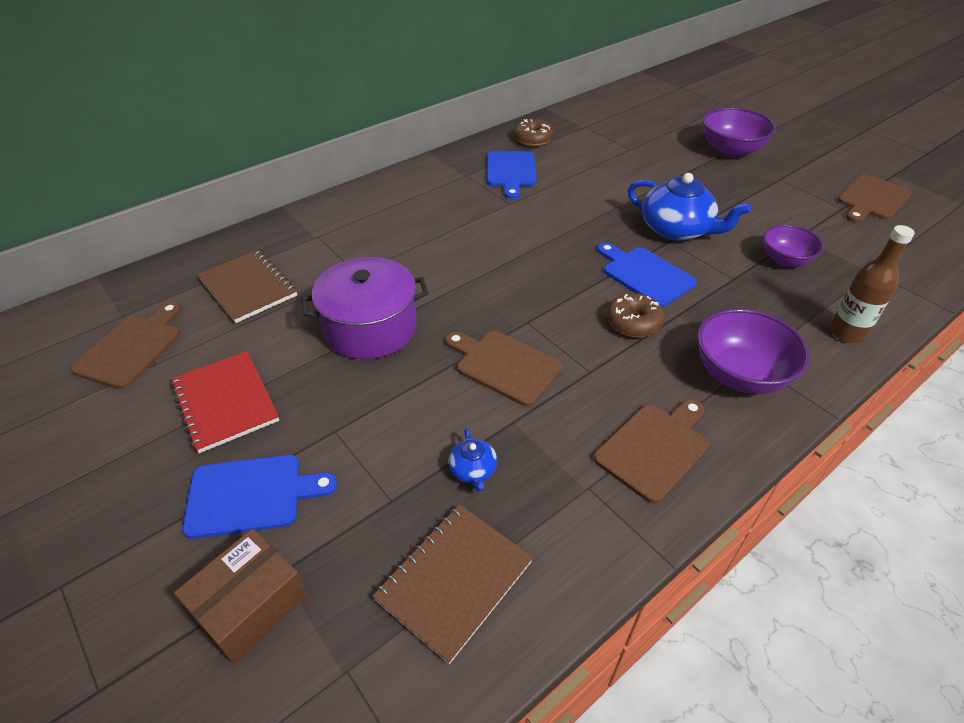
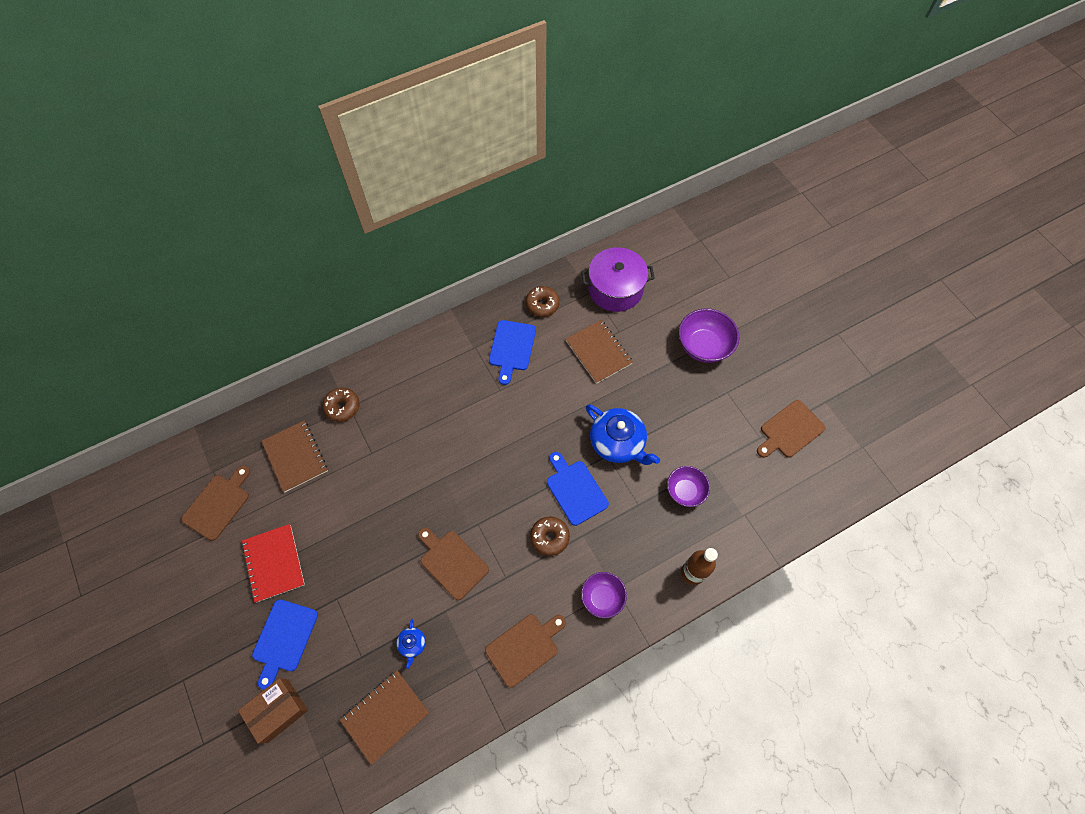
camera: 10 degrees right, 20 degrees up
(251, 495) = (284, 638): blue cutting board -> blue cutting board turned 105 degrees clockwise
(308, 237) = (342, 407): none -> brown donut
(370, 328) = (372, 511): purple pot -> purple pot (615, 289)
(615, 165) = (598, 352): none -> brown notebook
(740, 374) = (602, 597): purple bowl -> purple bowl, size x0.65

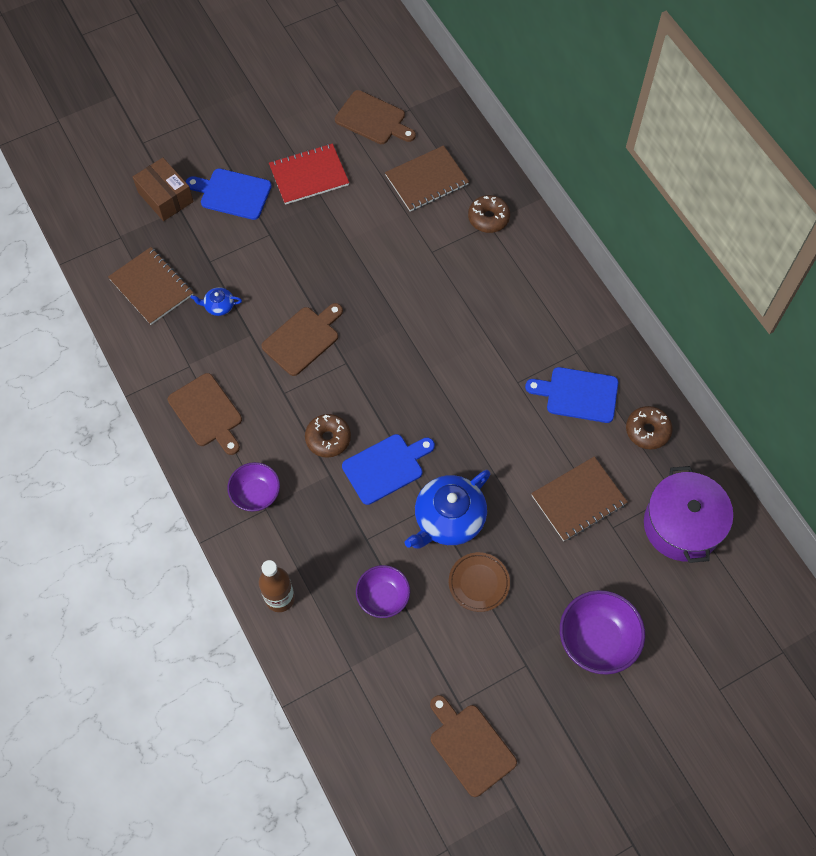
camera: 90 degrees right, 0 degrees up
(668, 422) = (479, 583): none -> brown plate

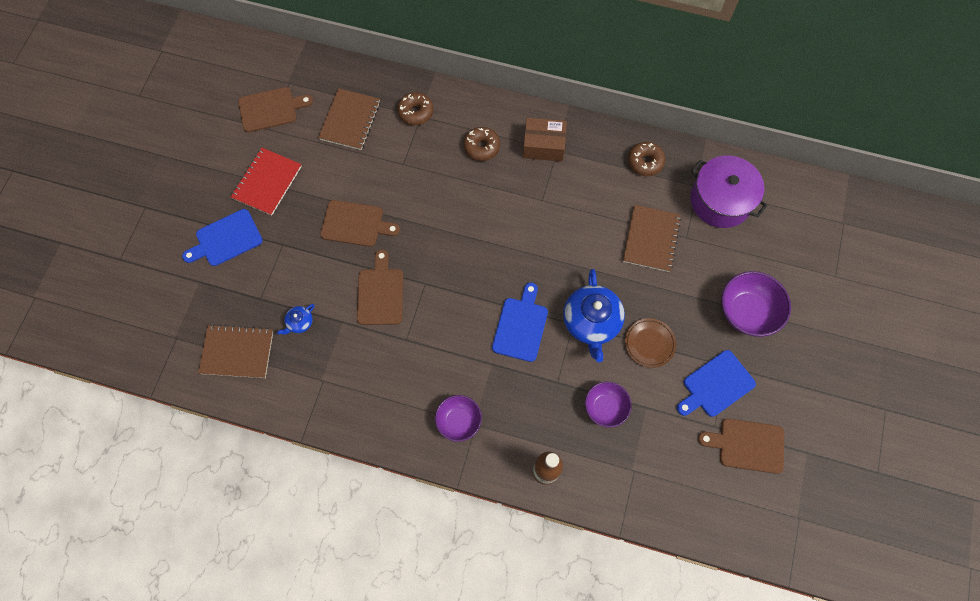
camera: 45 degrees left, 5 degrees up
(165, 197) = (179, 282): brown box -> brown box (543, 145)
(207, 413) = (369, 400): brown cutting board -> brown cutting board (355, 224)
(328, 438) = (466, 342): brown donut -> brown donut (481, 147)
(578, 394) = (584, 176): blue cutting board -> blue cutting board (716, 385)

